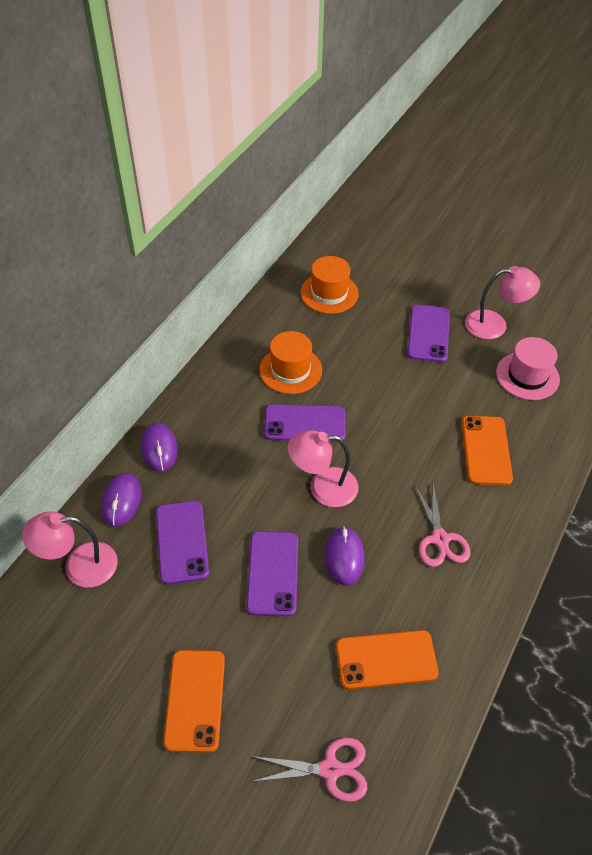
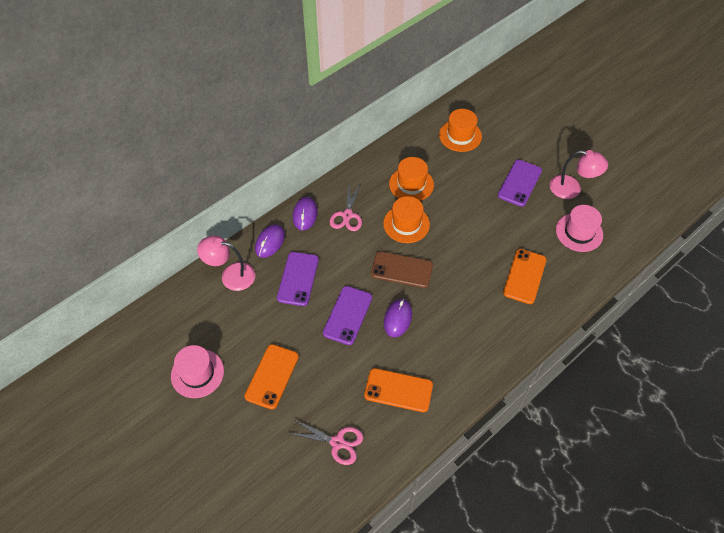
camera: 20 degrees right, 5 degrees up
(76, 734) = (197, 373): none -> pink hat
(305, 424) = (406, 224): purple phone -> orange hat
(323, 487) = (401, 270): pink lamp -> brown phone
(440, 539) = (466, 326): pink scissors -> pink scissors (347, 215)

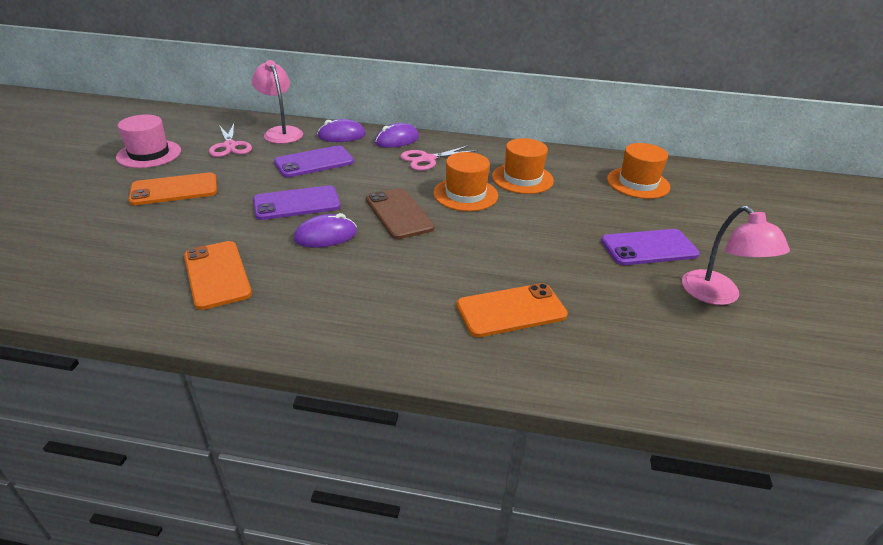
camera: 50 degrees right, 20 degrees down
(337, 442) = (106, 259): pink scissors -> pink scissors (230, 146)
(579, 232) = (660, 333): pink hat -> none

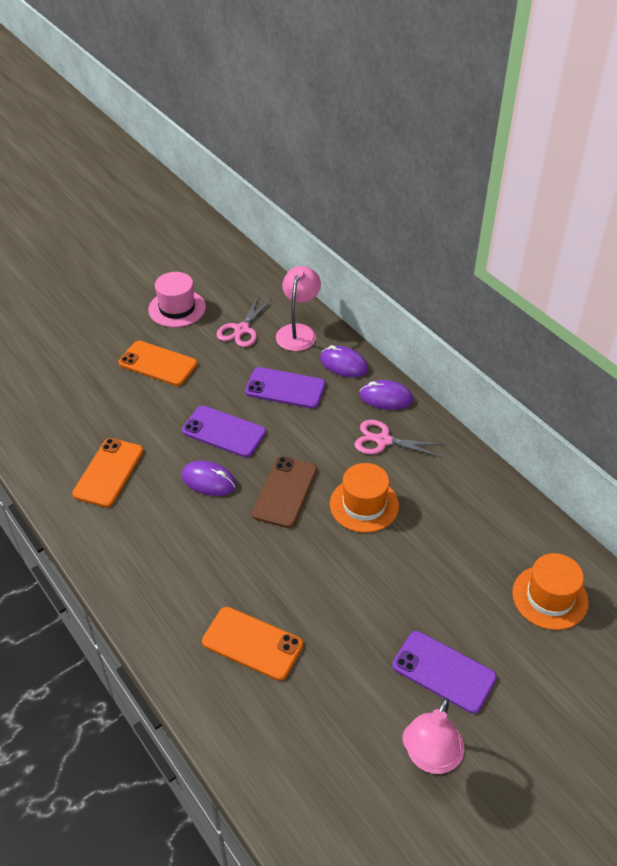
camera: 45 degrees right, 10 degrees up
(522, 178) = (440, 518): orange hat -> none

